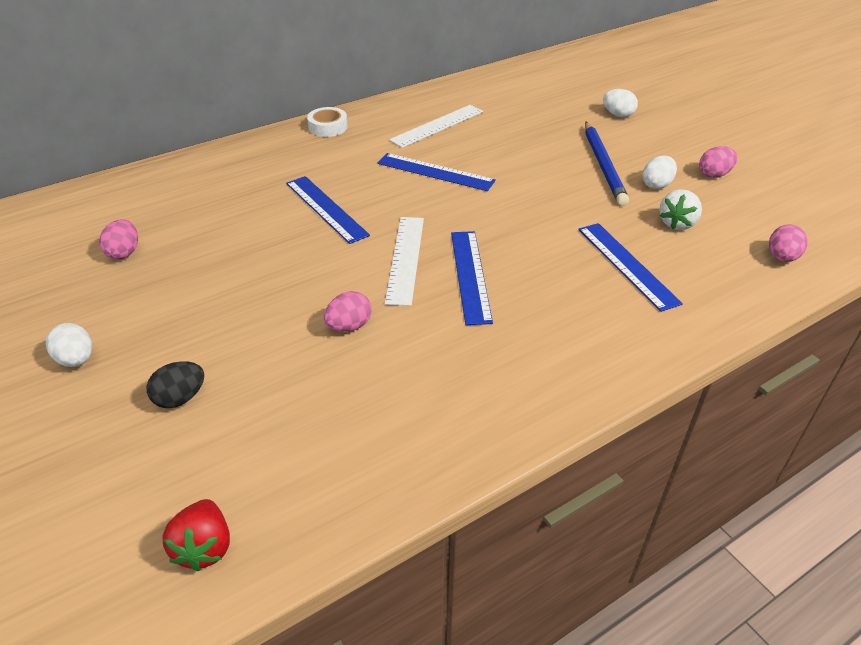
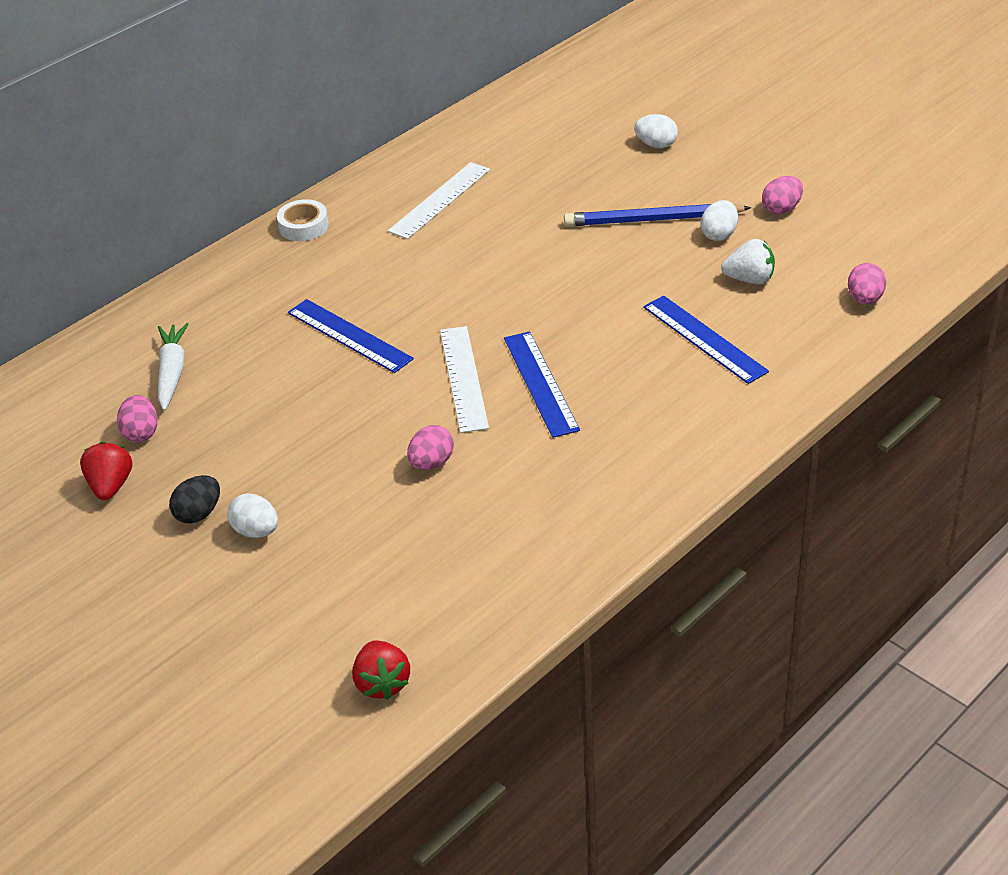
camera: 10 degrees left, 0 degrees up
(74, 291) = (111, 486): none -> red strawberry
(76, 360) = (160, 554): white egg -> white egg (256, 531)
(175, 211) = (172, 372): none -> white carrot
(180, 398) = (291, 567): black egg -> black egg (199, 513)
(435, 172) = (459, 264): blue ruler -> none
(603, 165) = (653, 219): blue pencil -> blue pencil turned 105 degrees clockwise
(677, 223) = (749, 279): white strawberry -> white strawberry turned 105 degrees counterclockwise

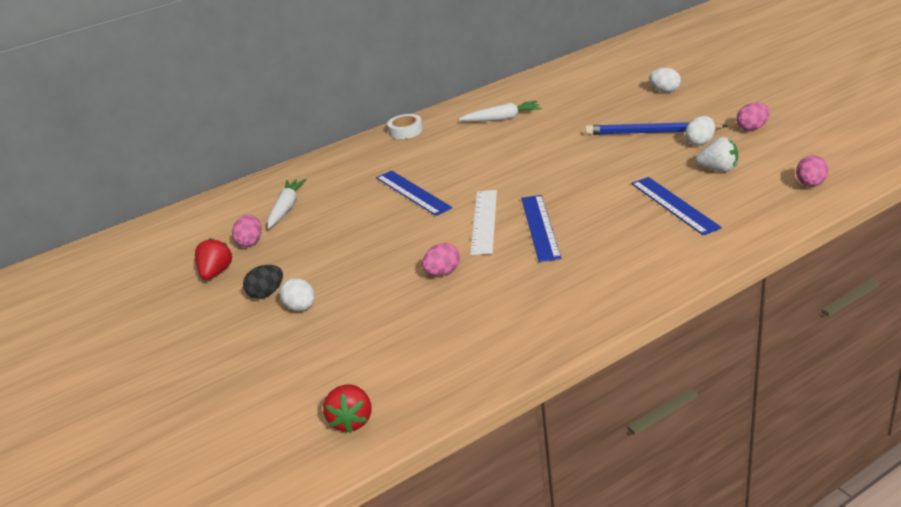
camera: 15 degrees right, 10 degrees down
(440, 200) = (502, 118): white ruler -> white carrot

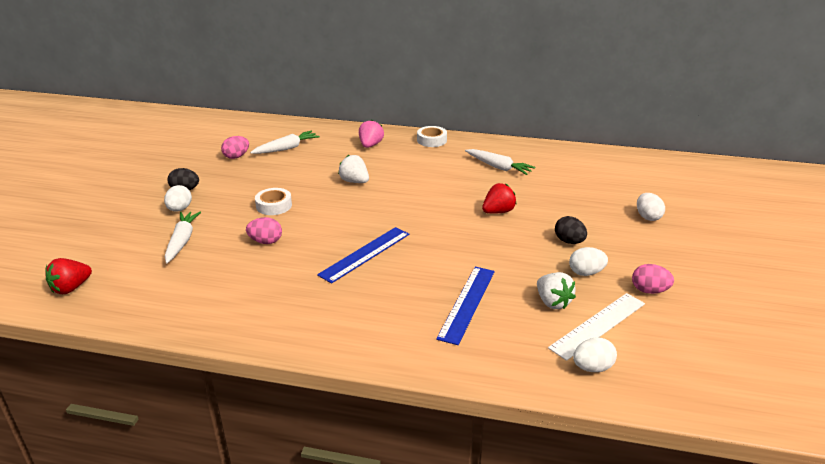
camera: 40 degrees right, 0 degrees up
(216, 273) = (193, 163): red strawberry -> red strawberry (498, 212)
(361, 163) = (370, 145): none -> pink strawberry
(367, 323) = (182, 241): none -> white carrot
(385, 249) = (274, 206): none -> white tape
(412, 192) = (354, 181): blue ruler -> white strawberry
(484, 221) = (348, 227): white ruler -> white ruler (598, 325)
(652, 132) = (569, 241): blue pencil -> black egg
(810, 185) = (592, 368): pink egg -> white egg

